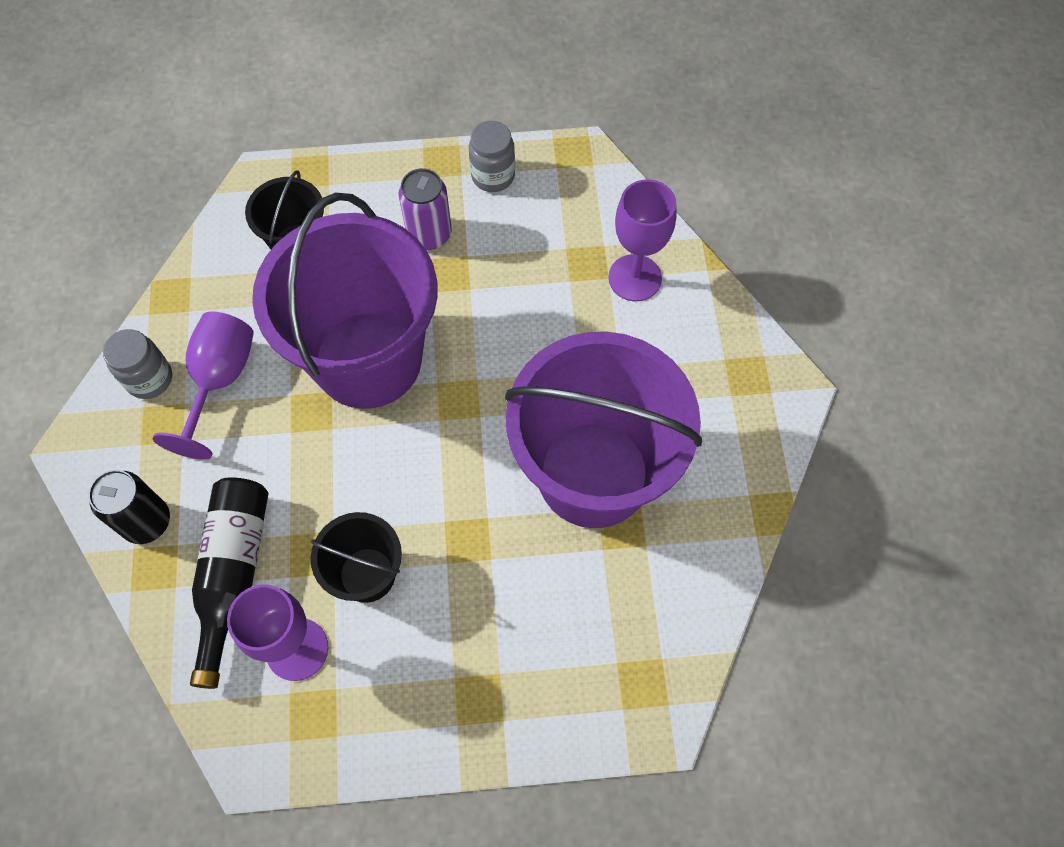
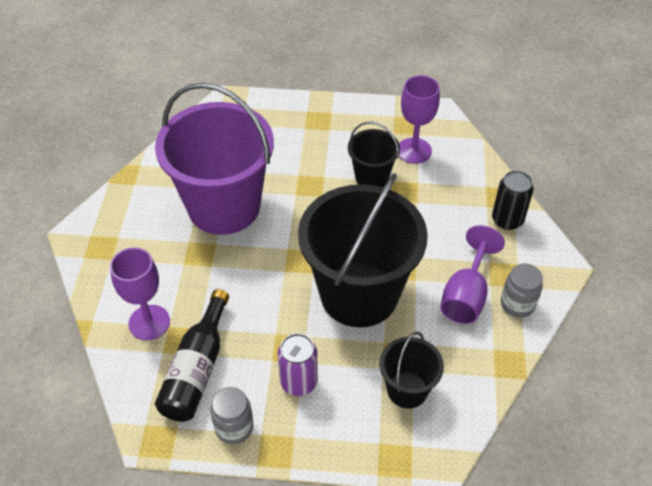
camera: 170 degrees left, 15 degrees down
(233, 573) = (451, 188): black bottle -> black bottle (197, 369)
(368, 359) = (359, 294): purple bucket -> black bucket

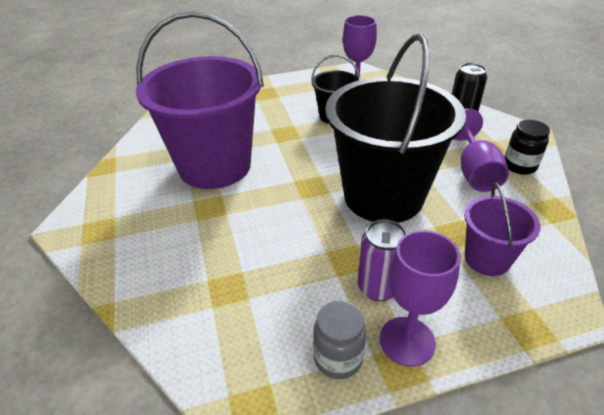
camera: 20 degrees left, 10 degrees down
(149, 322) = (183, 283): purple goblet -> purple goblet (407, 341)
(197, 369) = (261, 311): black bottle -> none
(407, 390) = (487, 259): black bucket -> purple bucket
(517, 304) = (519, 166): grey jar -> black jar

